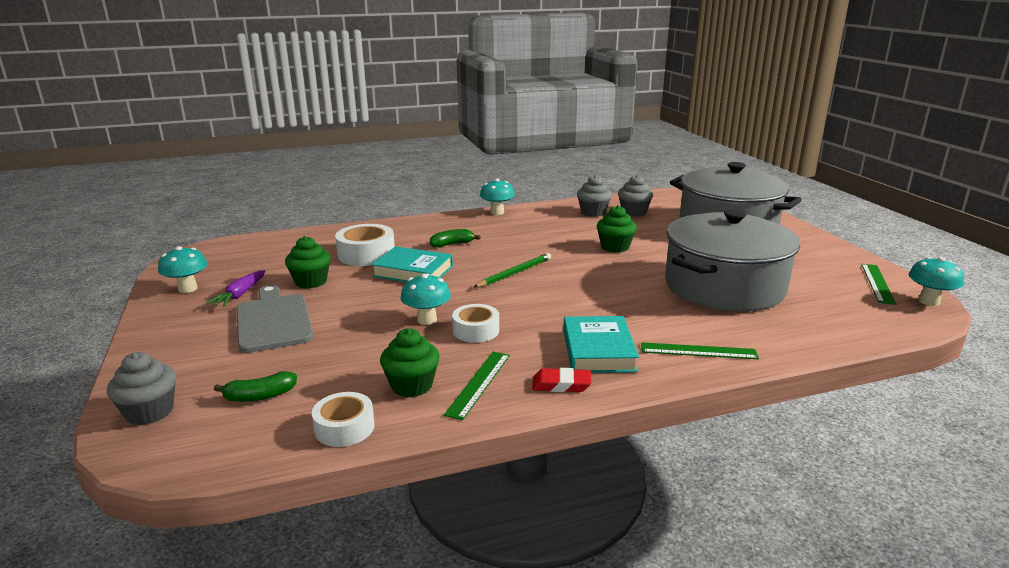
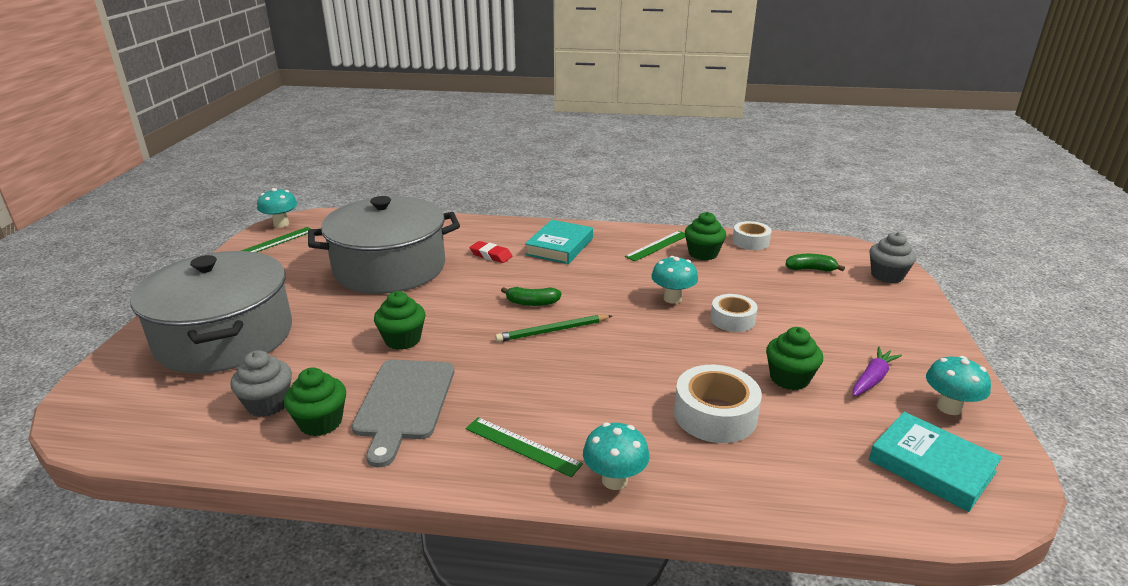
camera: 155 degrees left, 5 degrees up
(273, 320) = (820, 332): grey cutting board -> grey cutting board (404, 403)
(413, 271) = (662, 363): turquoise book -> turquoise book (931, 466)
(452, 244) = (588, 403): green banana -> green banana (532, 303)
(476, 330) = (636, 280): white tape -> white tape (732, 320)
(497, 212) = (459, 474): turquoise mushroom -> turquoise mushroom (614, 480)
(561, 384) = (605, 234): red eraser -> red eraser (491, 255)
(593, 212) = (321, 422): grey cupcake -> green cupcake
(698, 351) = (496, 232): green ruler -> green ruler (522, 446)

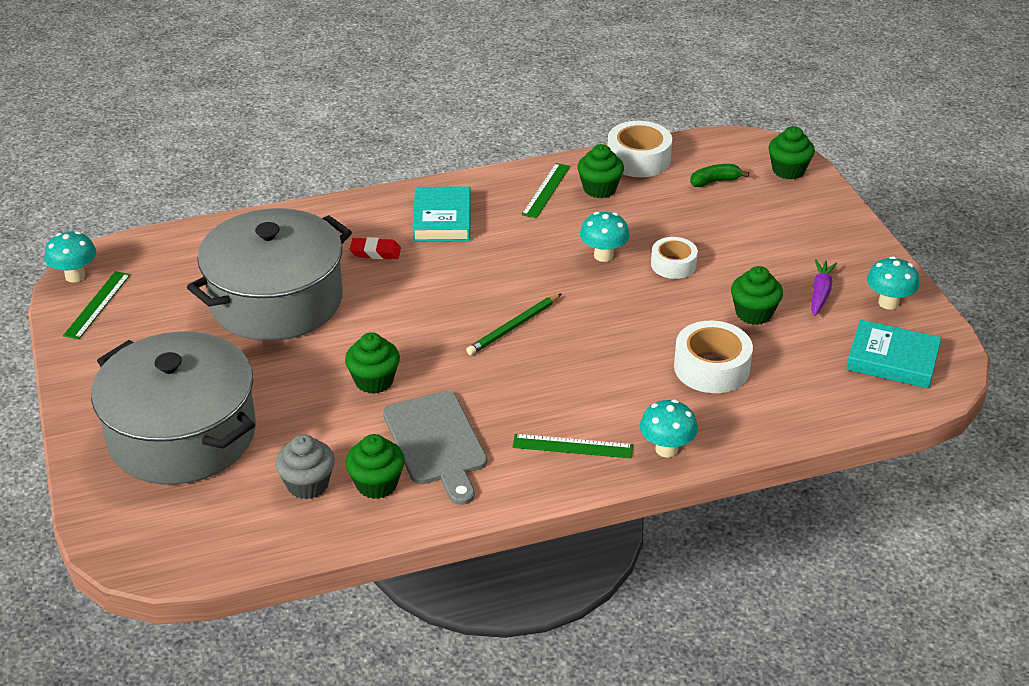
camera: 25 degrees left, 10 degrees up
(532, 303) = (469, 300): green banana -> none
(750, 242) = (638, 159): white tape -> white tape, size x1.54
(887, 276) = (788, 170): grey cupcake -> green cupcake

